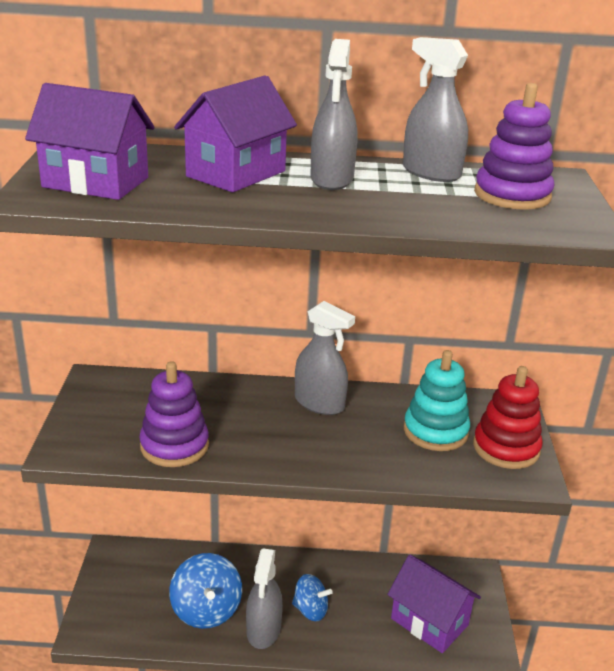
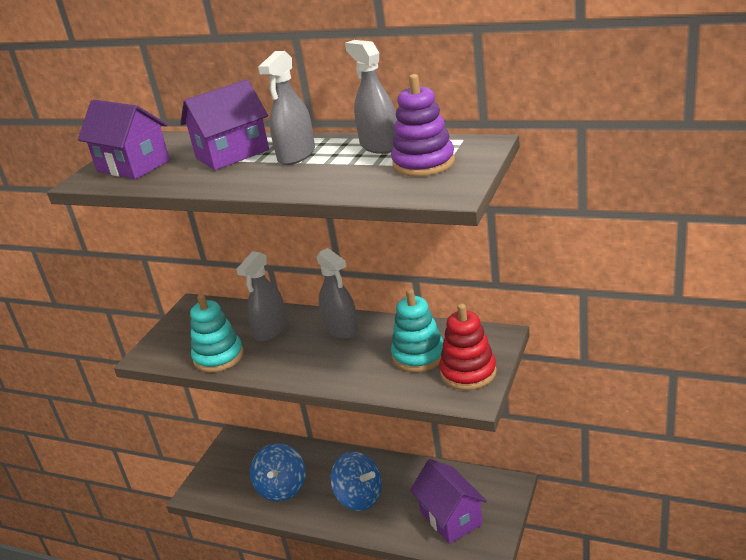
camera: 25 degrees right, 0 degrees up
(174, 446) = (218, 357): purple stacking toy -> turquoise stacking toy
(263, 630) = (317, 507): grey spray bottle -> grey spray bottle (271, 330)
(310, 610) = (359, 497): blue spinning top -> blue spinning top, size x1.54

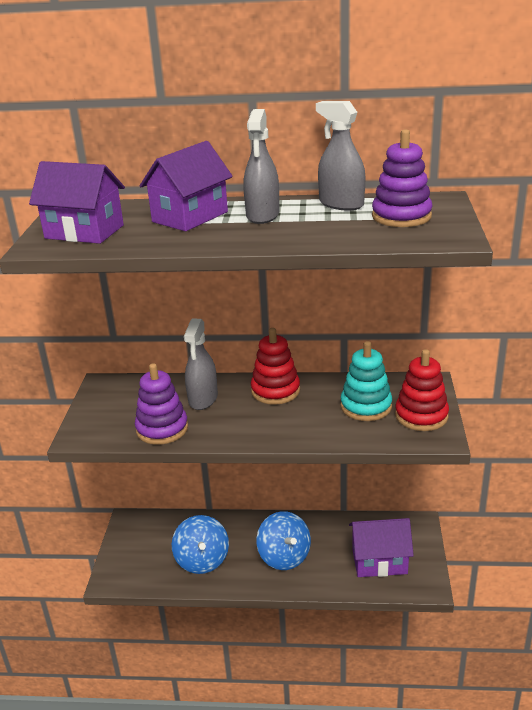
camera: 20 degrees left, 0 degrees up
(218, 357) = (162, 429): turquoise stacking toy -> purple stacking toy
(341, 329) = (275, 391): grey spray bottle -> red stacking toy
(359, 497) = (284, 556): blue spinning top -> blue spinning top turned 45 degrees clockwise
(451, 518) = (379, 561): purple house -> purple house turned 45 degrees counterclockwise

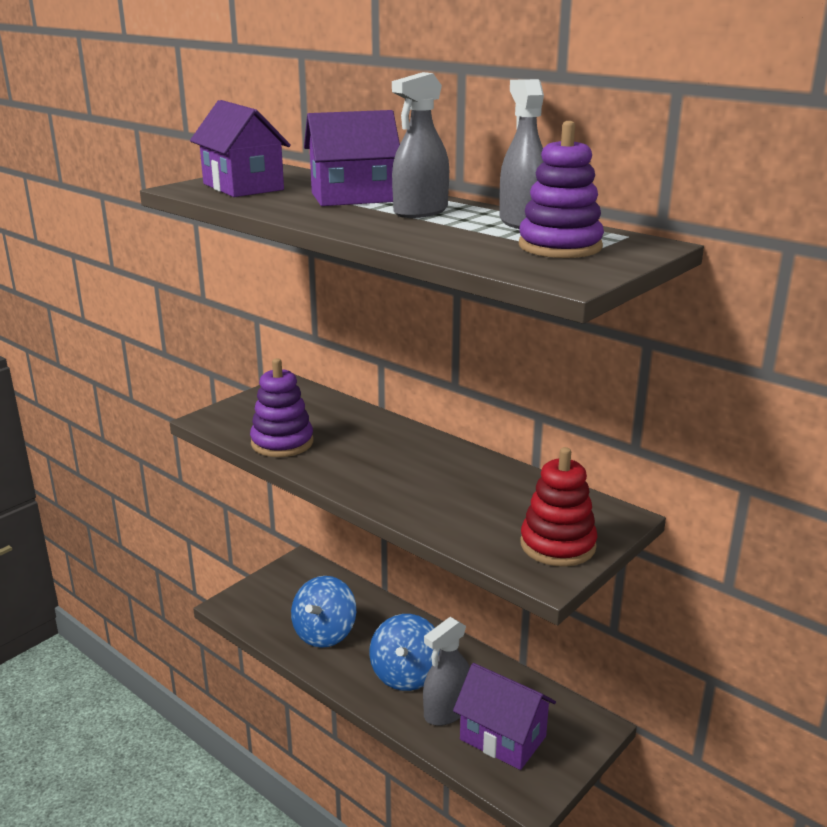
camera: 35 degrees right, 5 degrees down
(203, 399) = (355, 433): grey spray bottle -> grey spray bottle (447, 710)
(275, 391) = (434, 454): red stacking toy -> none
(366, 406) = (507, 508): turquoise stacking toy -> none

